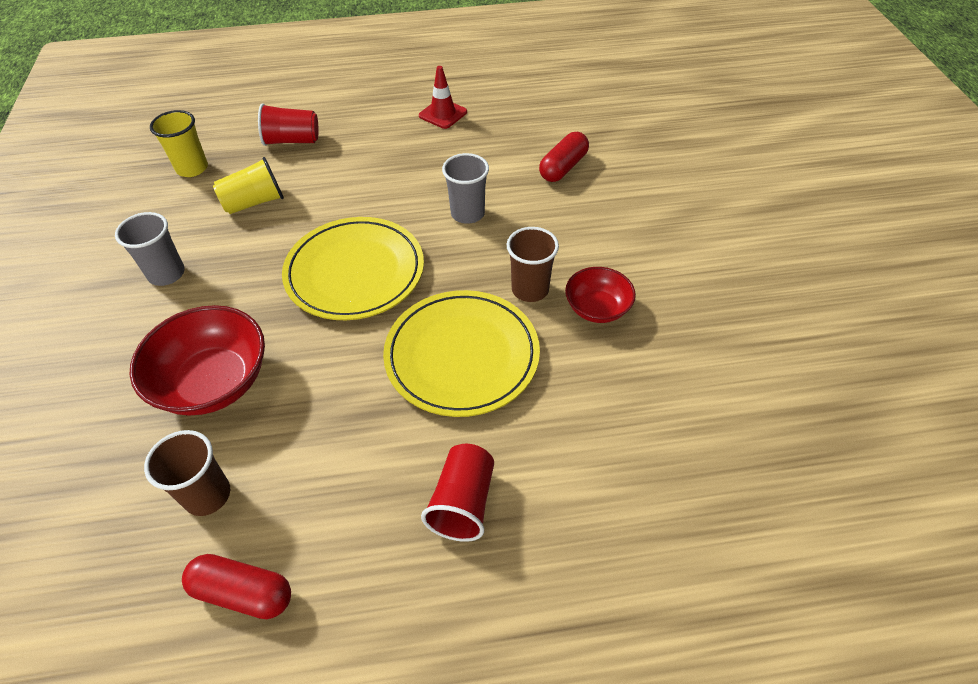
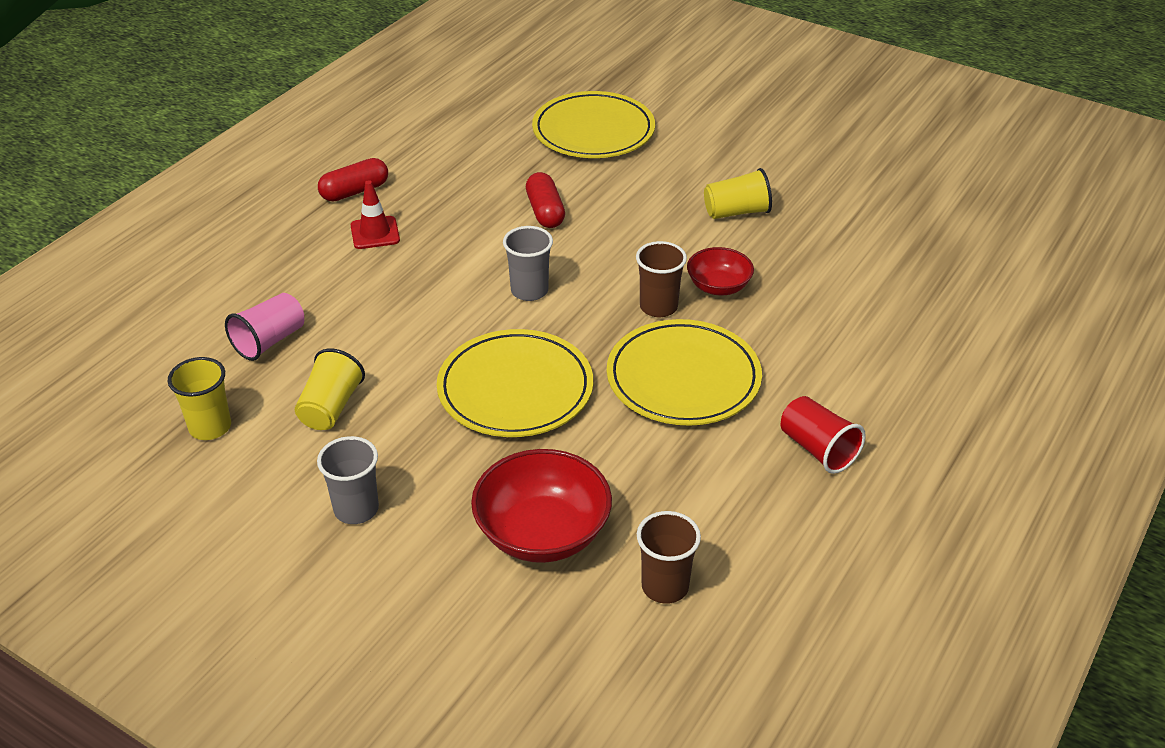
camera: 50 degrees left, 10 degrees down
(243, 592) = (779, 602): red capsule -> red capsule (355, 191)
(292, 140) = (269, 341): red cup -> pink cup
(686, 132) = (593, 131): none -> yellow plate
(703, 262) = (736, 212): none -> yellow cup

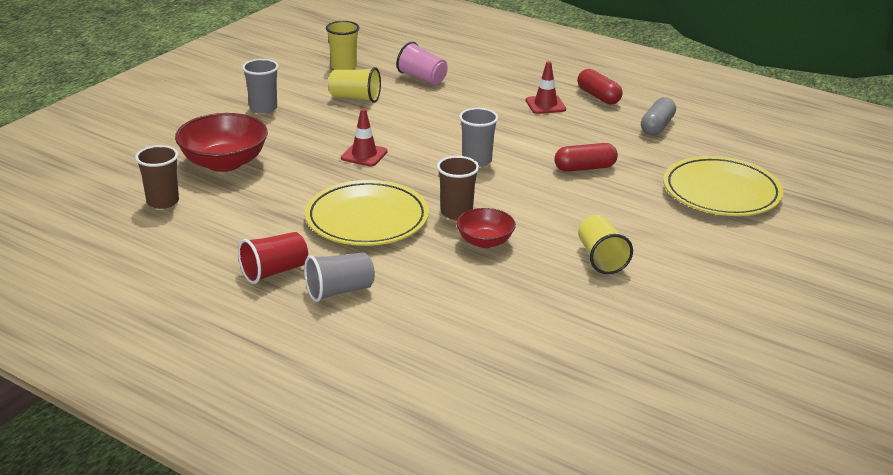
camera: 90 degrees right, 10 degrees down
(441, 156) = (657, 126): none -> grey capsule
(515, 389) = (364, 155): yellow plate -> red traffic cone
(843, 392) = (339, 291): none -> grey cup

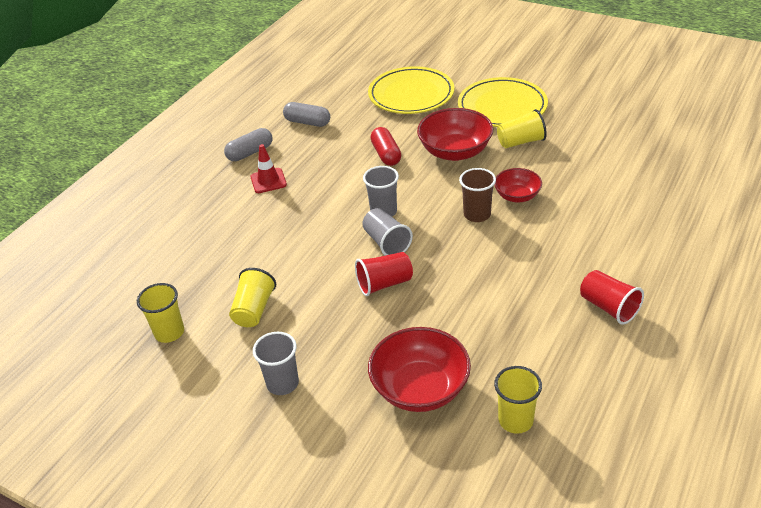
camera: 90 degrees left, 10 degrees up
(163, 202) = (515, 420): brown cup -> yellow cup
(339, 291) = (619, 263): grey cup -> grey cup (386, 243)
(364, 155) = (384, 284): red traffic cone -> red cup
(367, 219) = (503, 264): yellow plate -> yellow plate (502, 107)
(422, 78) = (204, 265): pink cup -> none
(584, 210) = (455, 152): none -> red bowl
(598, 96) = (250, 153): red capsule -> grey capsule

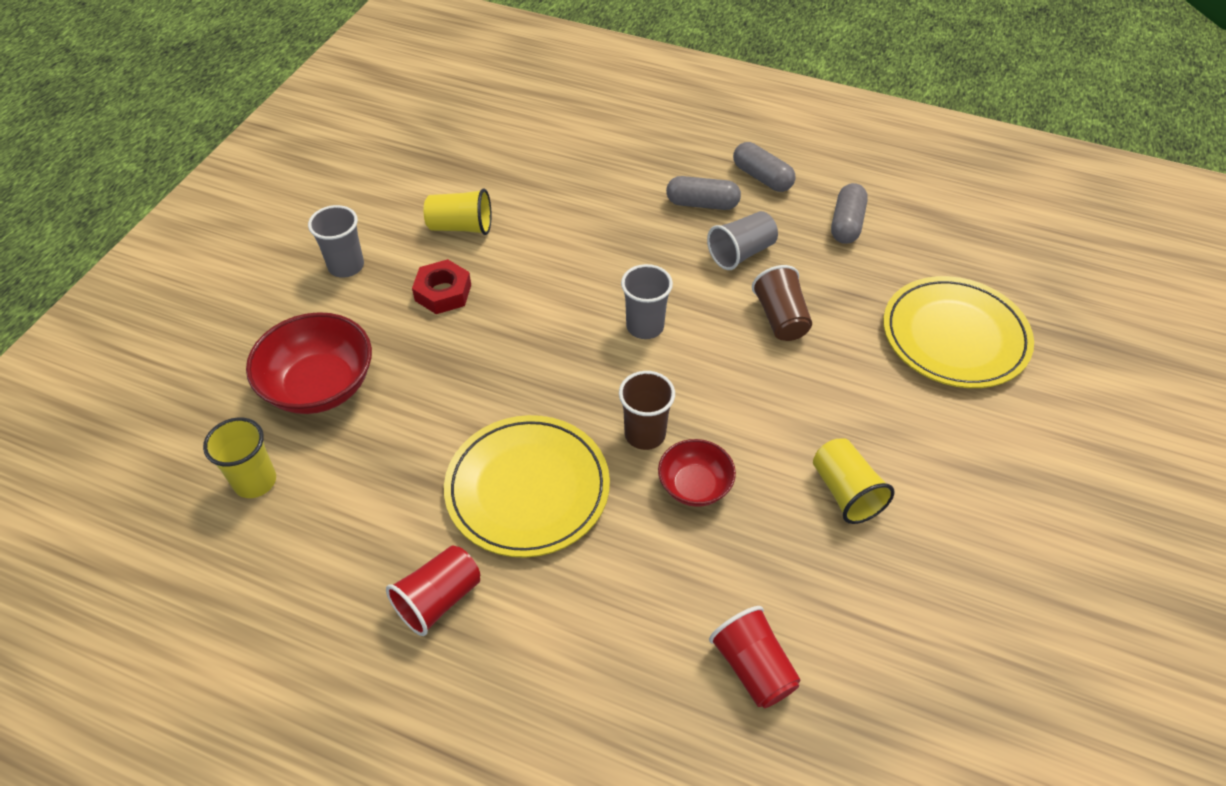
camera: 80 degrees right, 10 degrees up
(169, 332) = (431, 168): yellow cup -> none
(268, 181) = (702, 204): red traffic cone -> grey capsule
(329, 317) = (443, 292): none -> red nut
(384, 284) = (499, 339): red cup -> red cup (753, 667)
(386, 154) = (781, 318): red capsule -> brown cup
(386, 243) = (579, 335): grey cup -> grey cup (741, 253)
(455, 152) = (801, 402): red bowl -> none
(502, 107) = (950, 464): yellow plate -> yellow plate (527, 489)

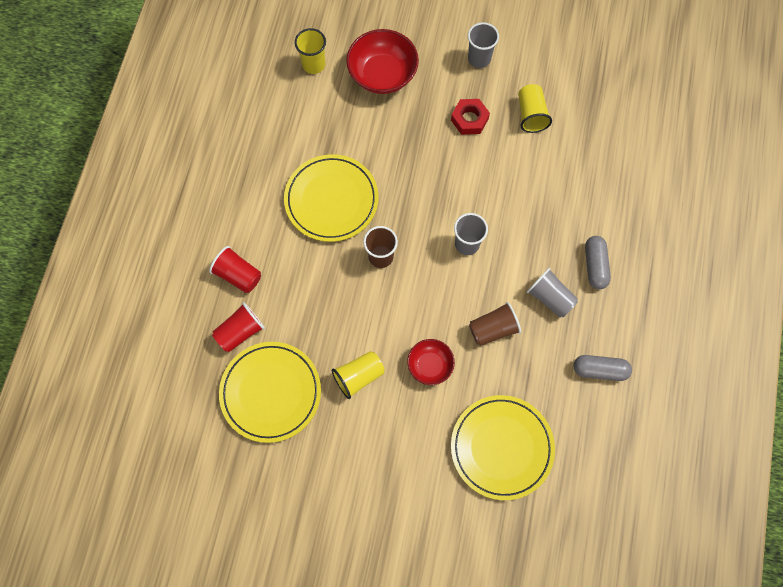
camera: 80 degrees right, 20 degrees up
(438, 599) = (258, 172): red cup -> red cup (238, 275)
(694, 486) = (349, 289): red bowl -> red bowl (430, 365)
(762, 177) = (636, 305): grey capsule -> none
(870, 629) = (271, 392): none -> yellow plate

